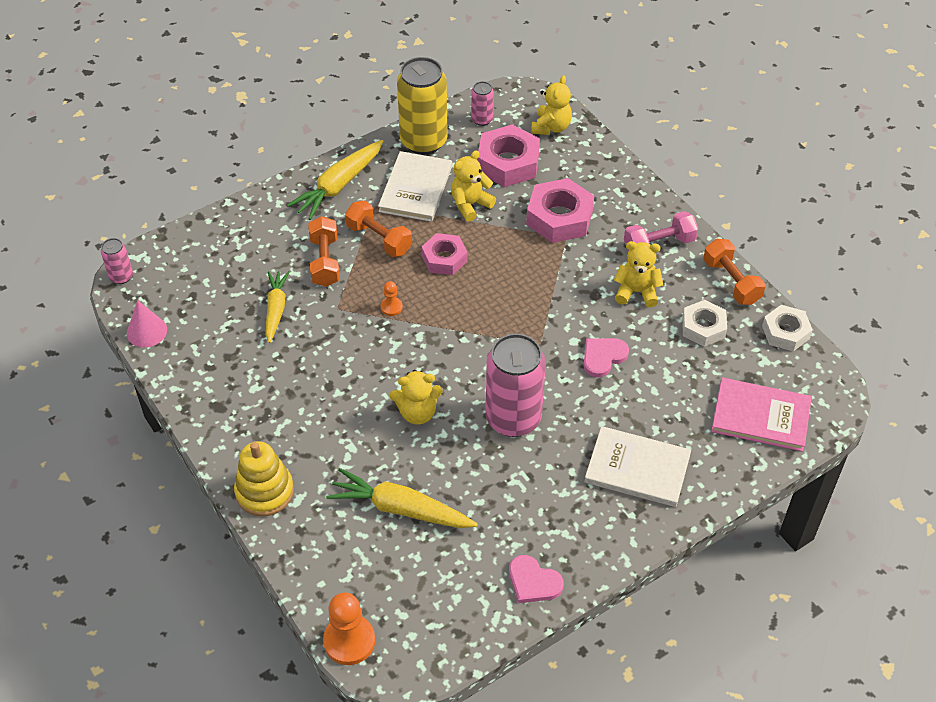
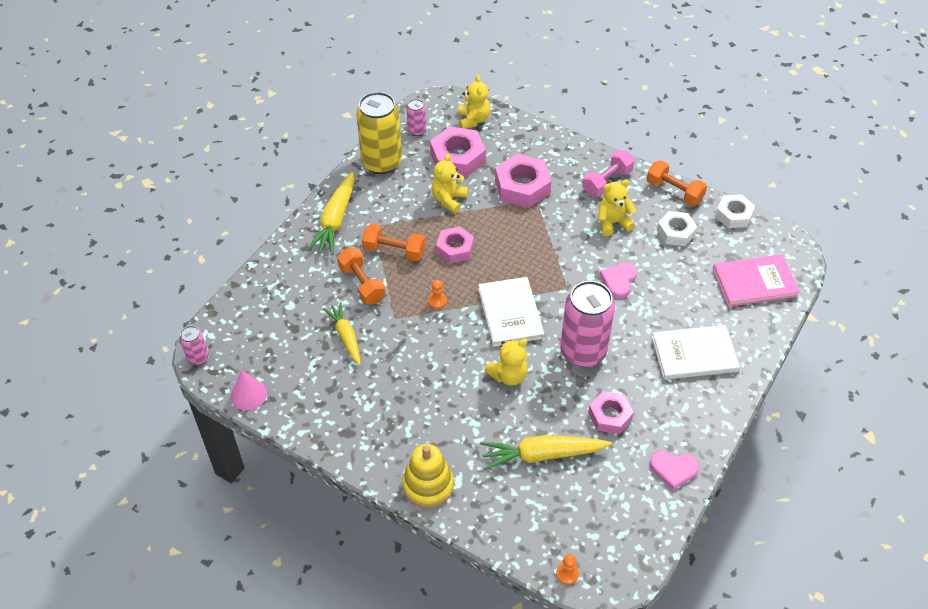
camera: 25 degrees left, 0 degrees up
(349, 641) = (567, 574): orange pawn -> orange pawn, size x0.51
(416, 189) = (398, 202): white book -> white book (510, 313)
(499, 497) = (610, 416): none -> pink nut

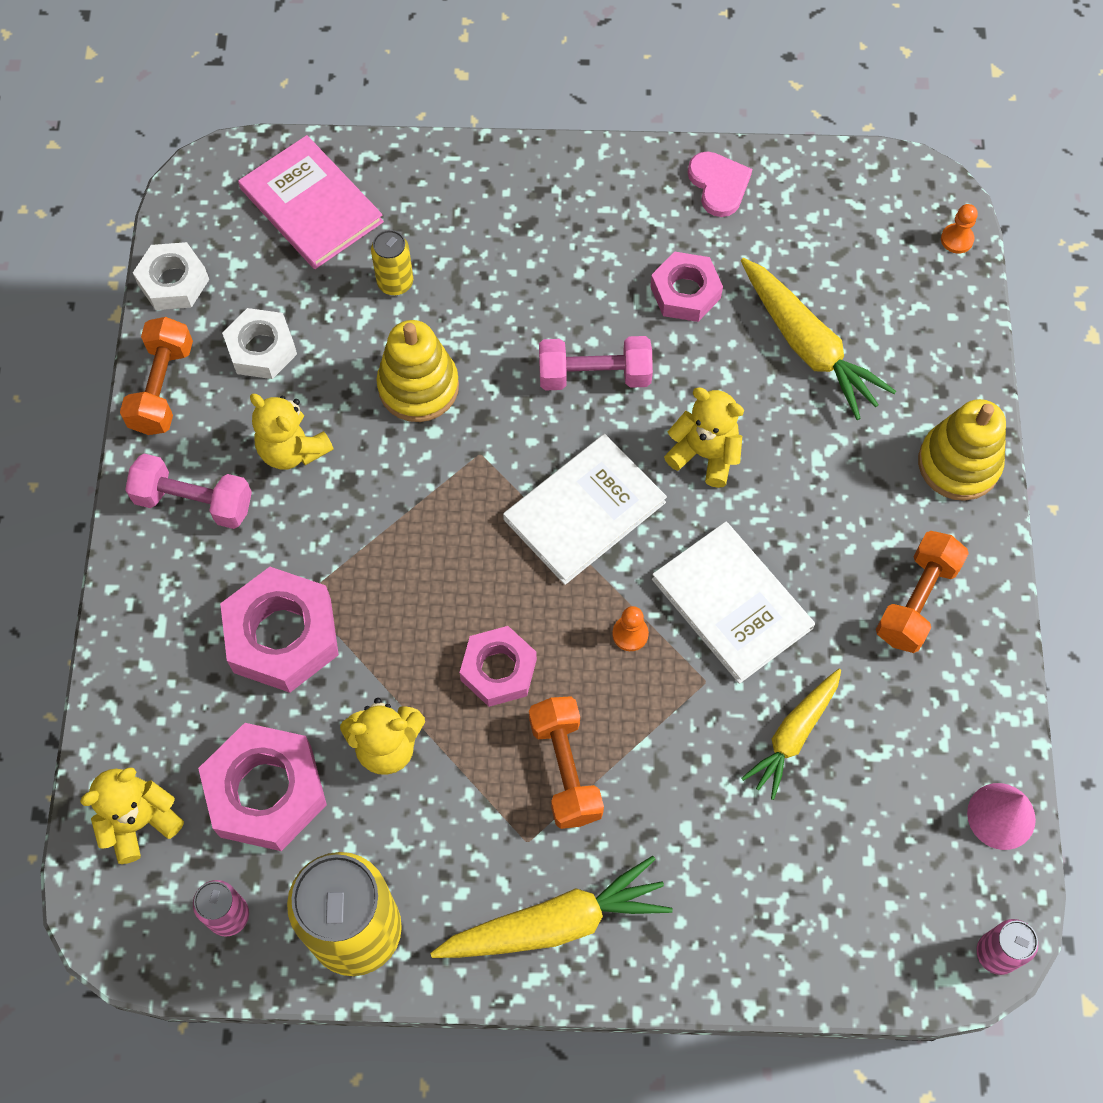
camera: 120 degrees left, 15 degrees up
(362, 284) = (672, 778): orange dumbbell -> orange dumbbell (916, 601)
(583, 352) = (594, 375): pink can -> pink dumbbell
(619, 280) = (418, 387): pink heart -> yellow stacking toy
(686, 296) = (395, 283): none -> yellow can
(694, 354) = (504, 232): white book -> white book (732, 603)

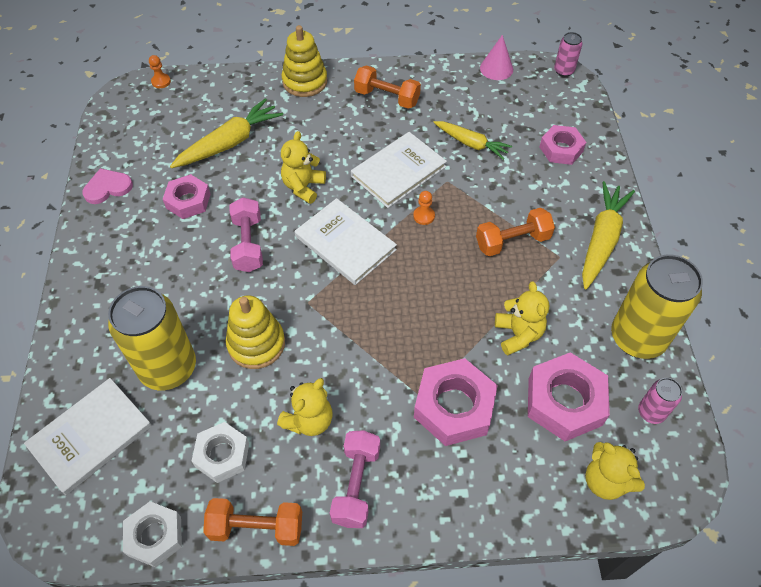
camera: 95 degrees left, 10 degrees down
(311, 205) = (90, 436): pink book -> white book
(395, 283) = (168, 368): yellow can -> yellow can, size x2.14
(498, 670) = (457, 279): pink nut -> pink nut (561, 149)
(556, 922) = (601, 239): yellow carrot -> yellow carrot turned 45 degrees clockwise

